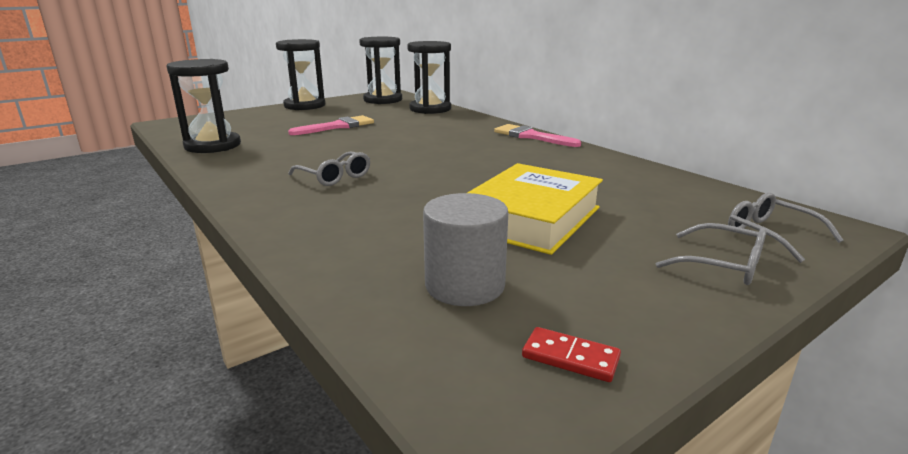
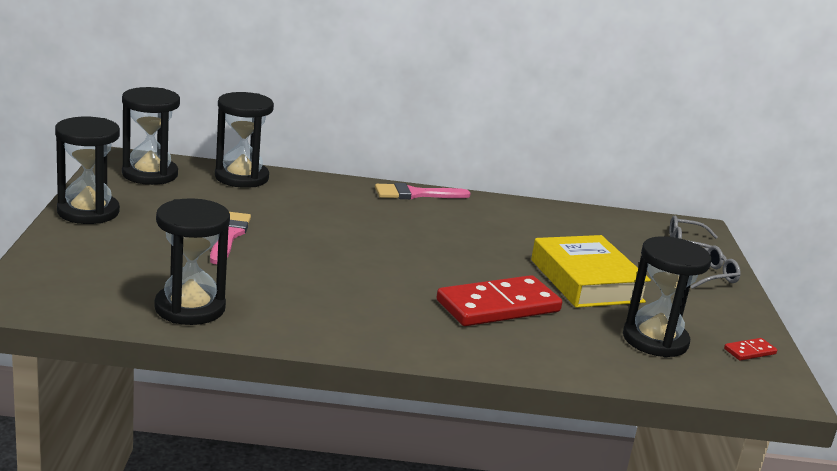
camera: 55 degrees left, 0 degrees up
(334, 177) = (399, 297): grey glasses -> none
(388, 205) = (498, 306): none -> red domino
(465, 285) = (655, 340): grey cylinder -> black hourglass

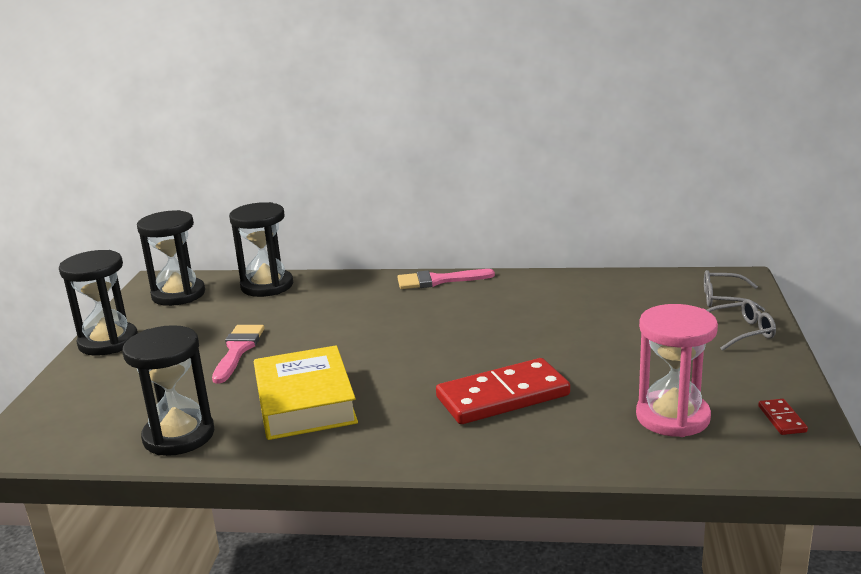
camera: 10 degrees right, 0 degrees up
(586, 281) = (604, 355): yellow book -> yellow book (305, 402)
(655, 340) = (672, 417): black hourglass -> pink hourglass
(750, 351) = (782, 419): red domino -> red domino turned 75 degrees counterclockwise

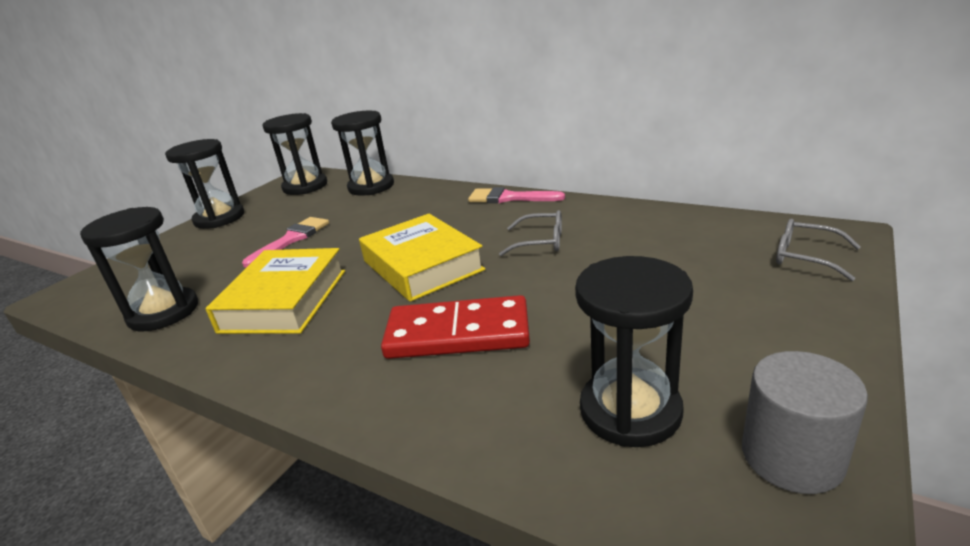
camera: 25 degrees right, 5 degrees up
(413, 352) = (422, 265): none -> yellow book
(672, 417) = (630, 410): pink hourglass -> black hourglass
(740, 332) = (802, 304): grey glasses -> grey glasses (540, 242)
(782, 419) = (791, 457): red domino -> grey cylinder

